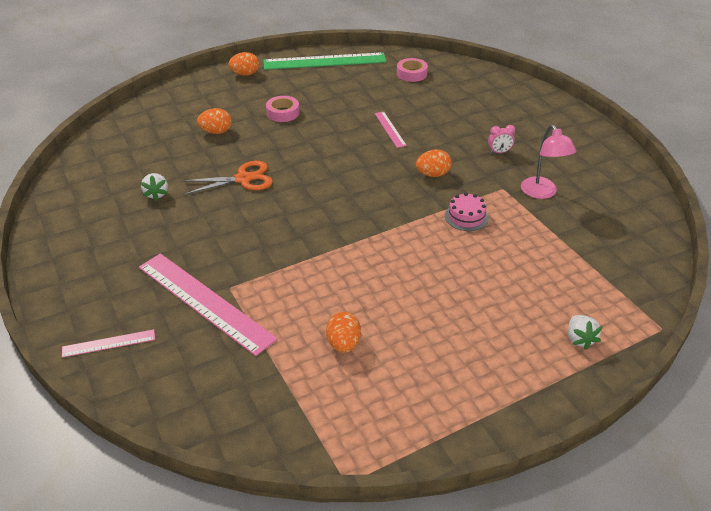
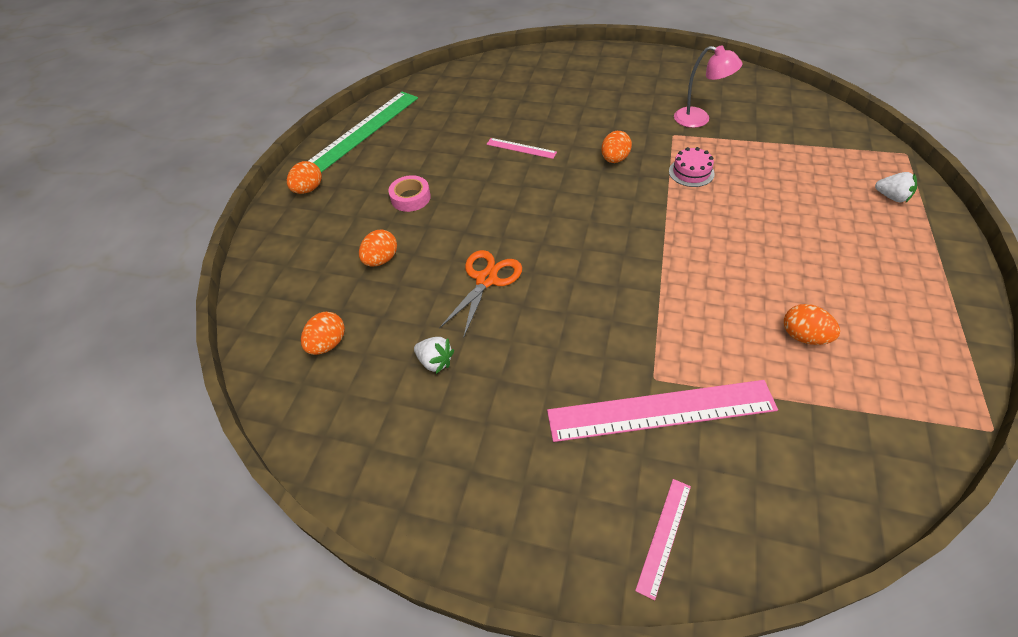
camera: 45 degrees left, 10 degrees up
(132, 150) = (328, 344): none -> orange egg
(411, 74) = (455, 94): pink tape -> none
(499, 152) = (623, 111): pink clock -> none

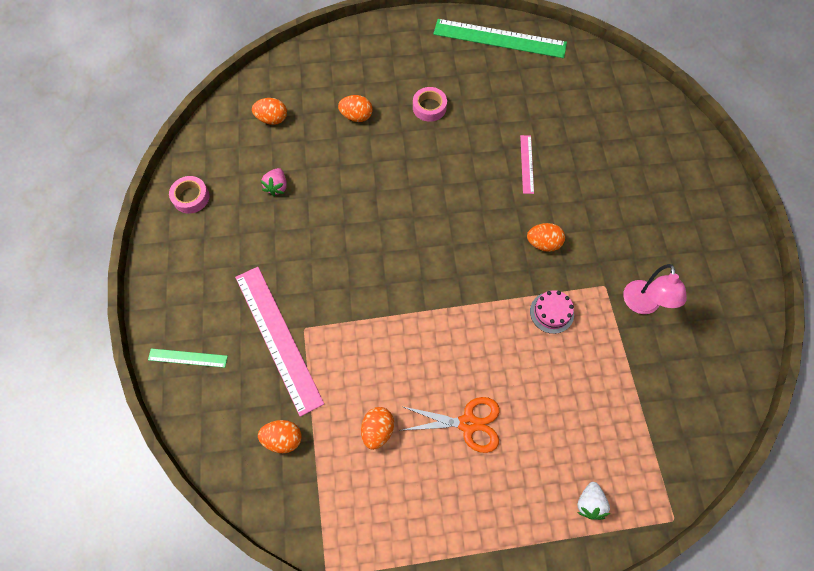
camera: 65 degrees right, 15 degrees up
(308, 189) = (412, 36): orange egg -> orange egg (283, 439)
(395, 473) = (191, 197): none -> pink tape
(435, 361) = (277, 187): white strawberry -> pink strawberry
(487, 279) = (361, 192): orange scissors -> orange scissors (468, 424)
(664, 536) = (188, 358): pink ruler -> green ruler

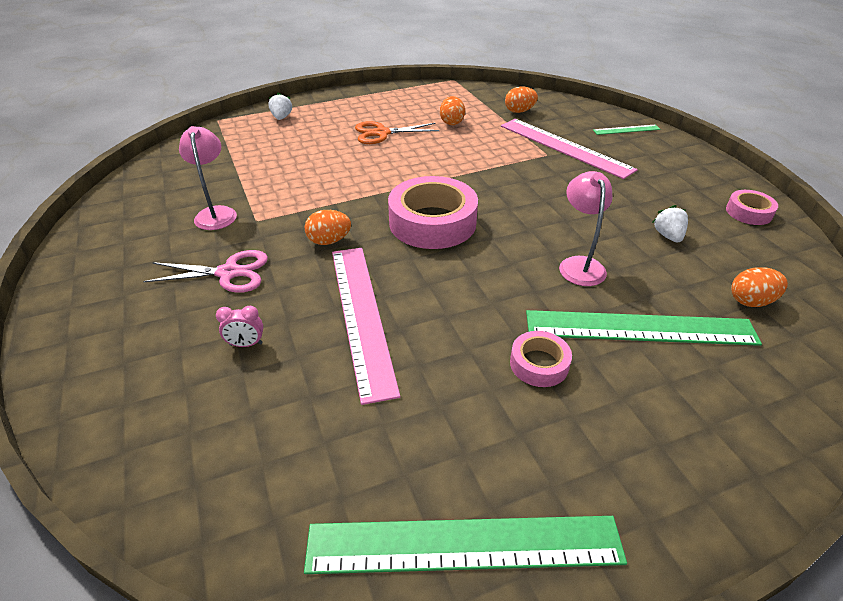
camera: 165 degrees right, 25 degrees down
(277, 187) = (668, 236): pink strawberry -> white strawberry
(356, 116) = (640, 328): orange egg -> green ruler
(362, 174) = (579, 264): none -> pink lamp
(454, 247) = (432, 222): none -> pink tape
(527, 164) = (361, 316): pink ruler -> pink ruler, size x2.12
(551, 312) = (315, 195): pink cake -> none
(601, 158) = (246, 344): none -> pink clock
(620, 224) = (229, 273): none -> pink scissors

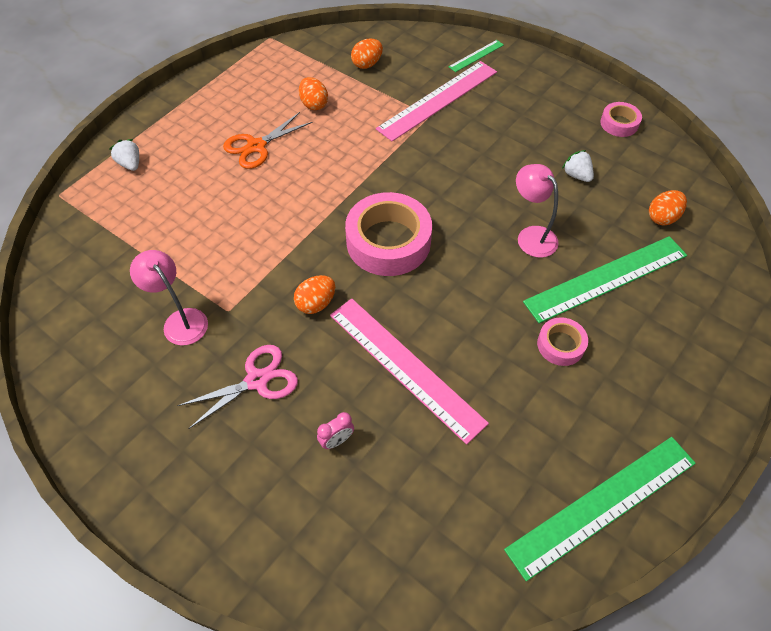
camera: 30 degrees left, 15 degrees up
(564, 147) = (438, 100): pink ruler -> pink ruler turned 60 degrees counterclockwise

